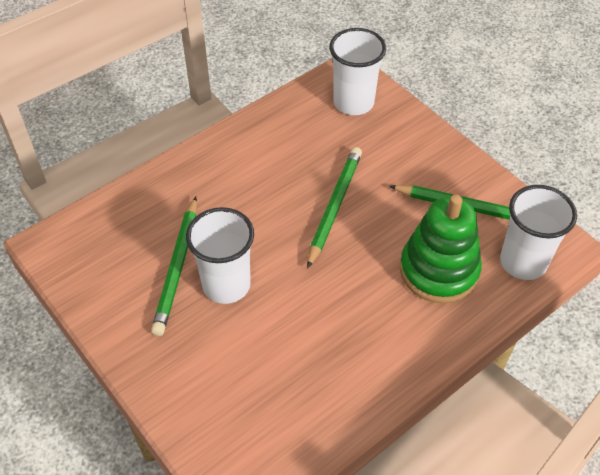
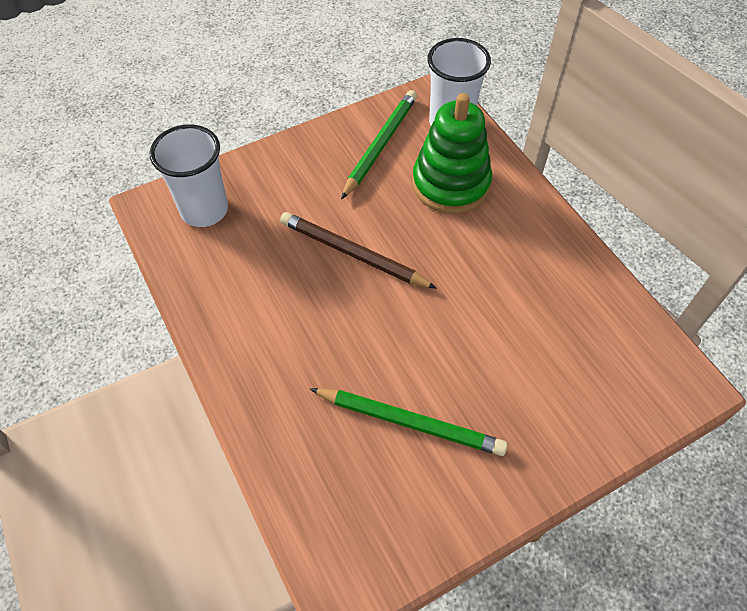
camera: 80 degrees left, 5 degrees up
(226, 285) = (442, 372): white cup -> none
(334, 206) = (352, 253): green pencil -> brown pencil

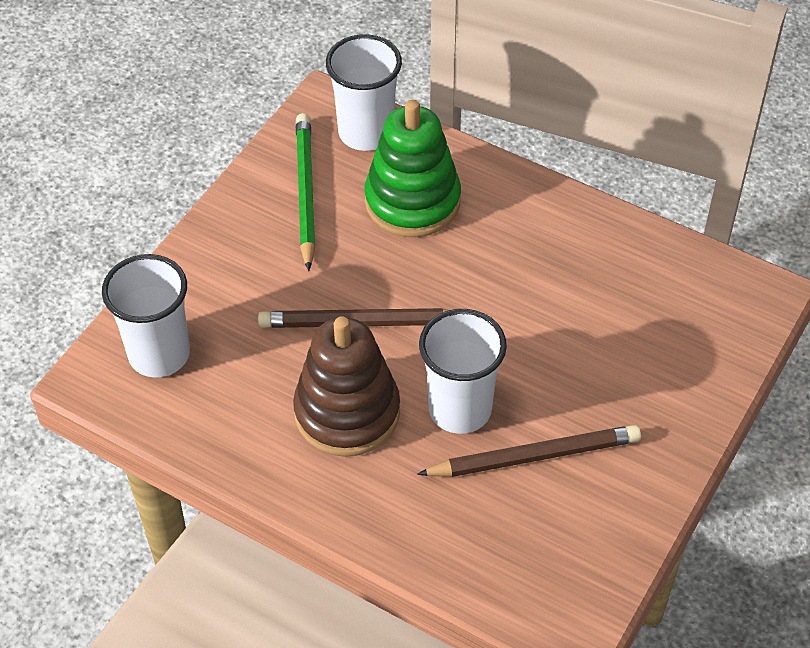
camera: 30 degrees left, 5 degrees down
(296, 314) = (347, 412): none -> brown stacking toy
(379, 354) = (460, 409): none -> white cup
(410, 422) = (534, 456): green pencil -> brown pencil

